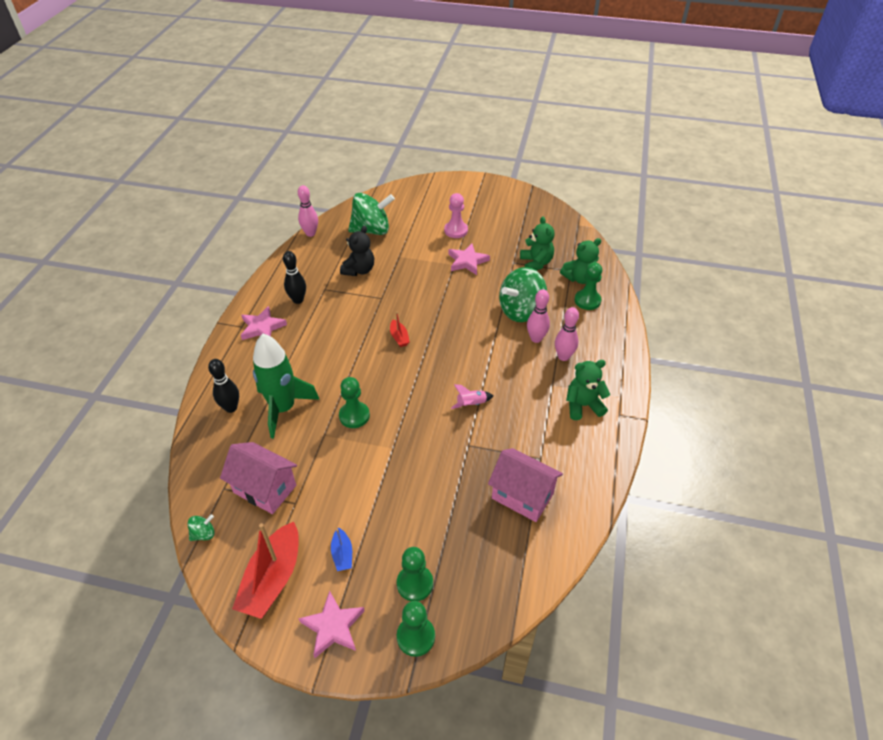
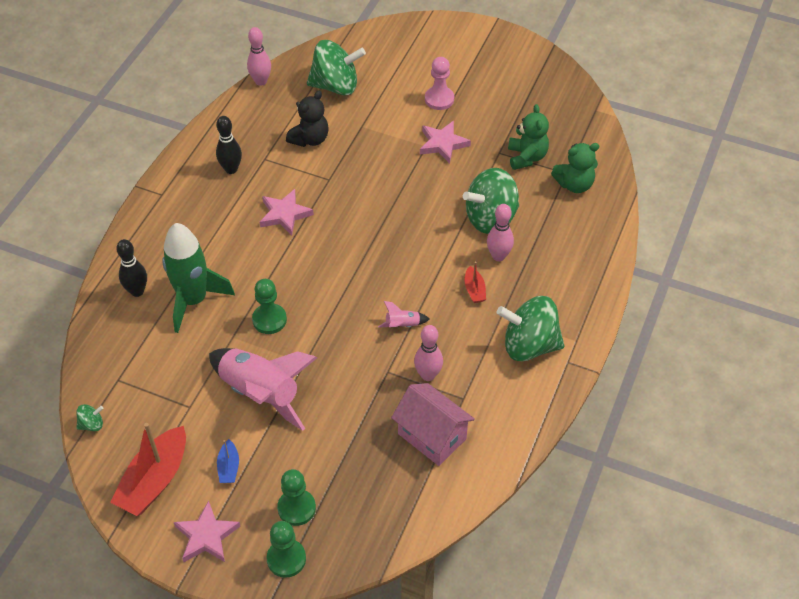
camera: 10 degrees right, 5 degrees up
(262, 327) = (185, 199): pink star -> pink star (284, 214)
(265, 489) = (160, 387): pink house -> none
(359, 481) = (261, 393): none -> pink rocket
(399, 337) = (339, 232): red boat -> red boat (474, 290)
(563, 356) = (524, 283): pink bowling pin -> pink bowling pin (428, 375)
(583, 405) = (529, 345): green teddy bear -> green spinning top
(587, 301) = (575, 215): green pawn -> none

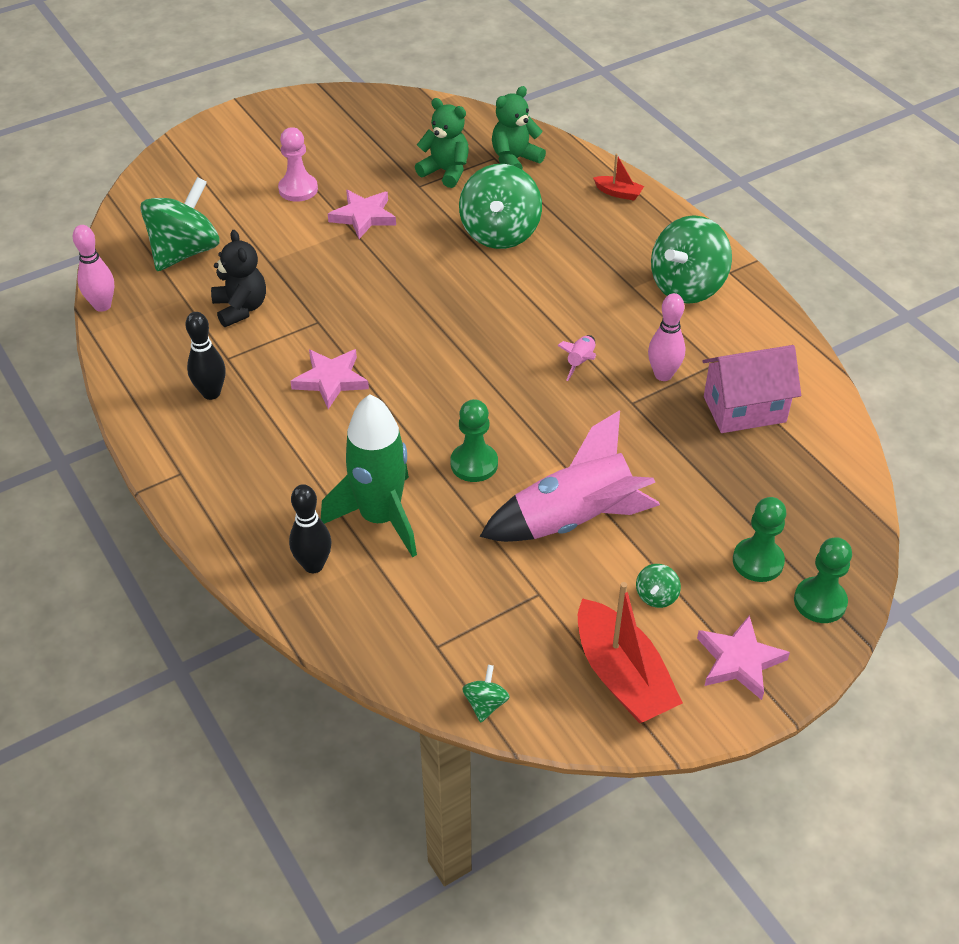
camera: 55 degrees left, 5 degrees down
(229, 467) = (656, 596): blue boat -> green spinning top
(474, 290) = (582, 289): red boat -> red boat (618, 193)
(498, 256) = (555, 252): pink bowling pin -> none
(574, 184) = (514, 160): green teddy bear -> green teddy bear turned 150 degrees counterclockwise

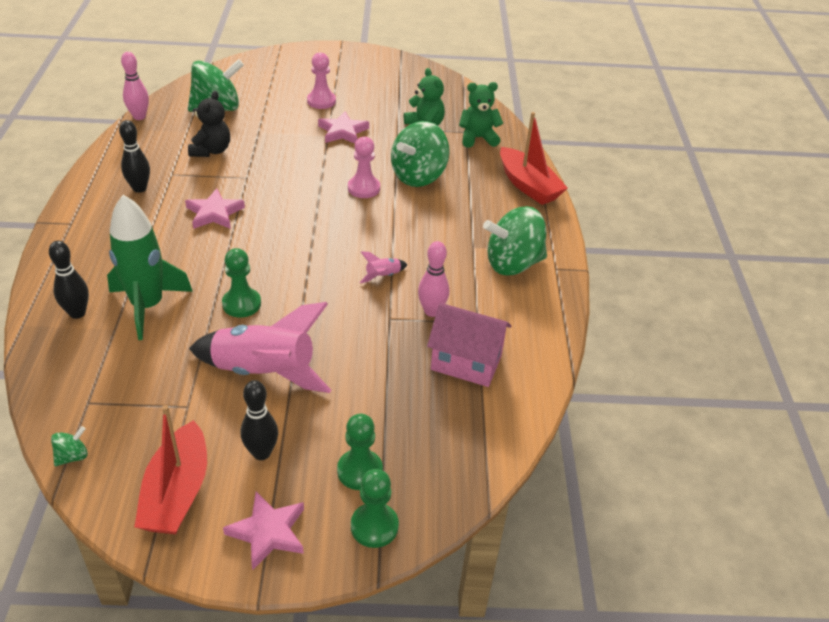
camera: 30 degrees right, 5 degrees down
(458, 274) = (364, 188): none -> pink pawn
(618, 193) = (528, 186): red boat -> red boat, size x2.12
(656, 596) = (261, 453): green spinning top -> black bowling pin

